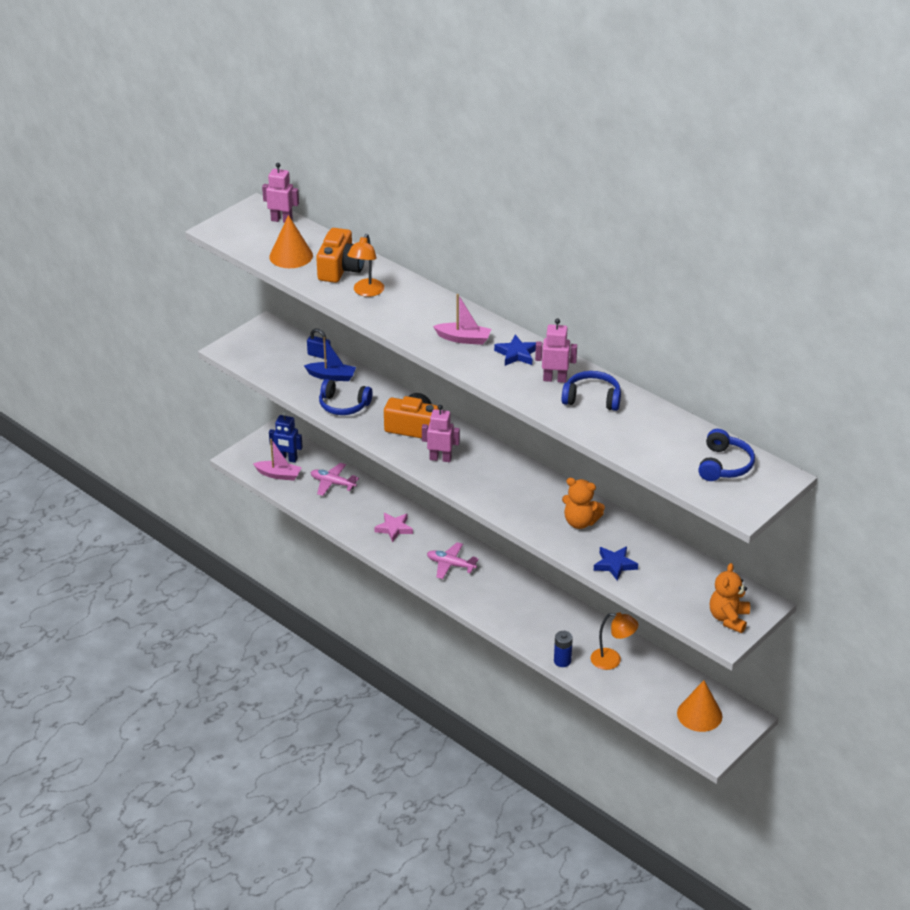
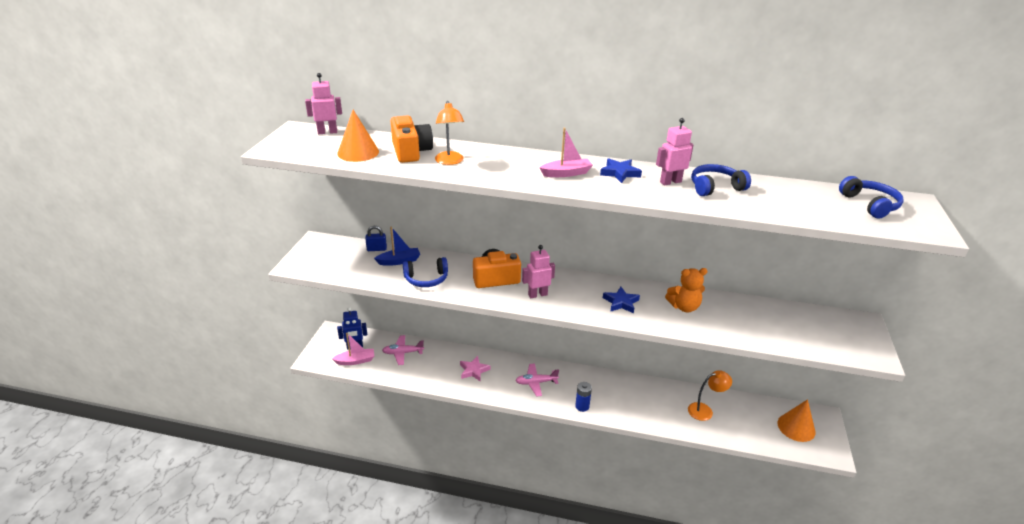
camera: 30 degrees left, 5 degrees down
(562, 661) = (674, 425): blue battery -> blue battery (582, 406)
(615, 565) = (742, 330): blue star -> blue star (621, 302)
(728, 618) = (859, 341): orange teddy bear -> none

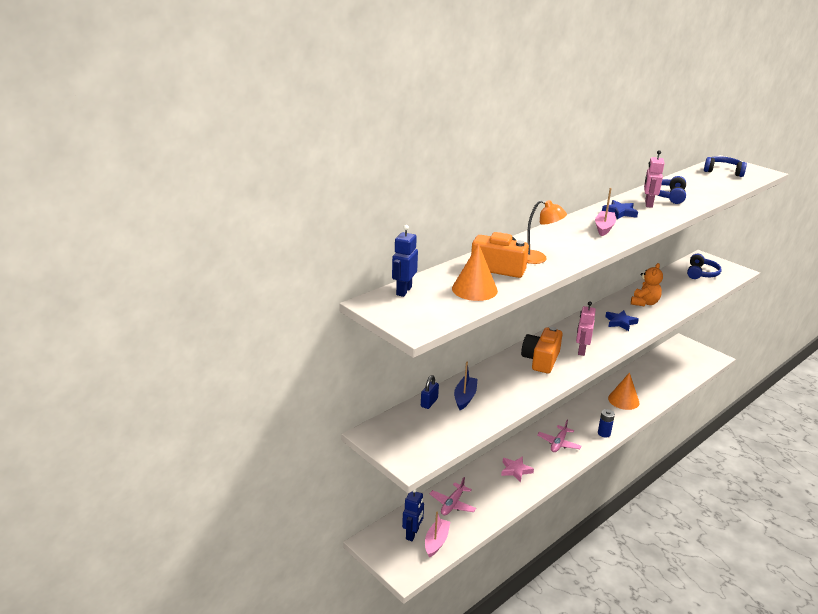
camera: 55 degrees left, 5 degrees down
(327, 132) = (403, 291): pink robot -> blue robot
(426, 279) = (510, 393): blue headphones -> blue headphones (701, 273)
(705, 410) = (647, 382): orange lamp -> none
(796, 427) = (686, 357): orange cone -> orange cone (623, 400)

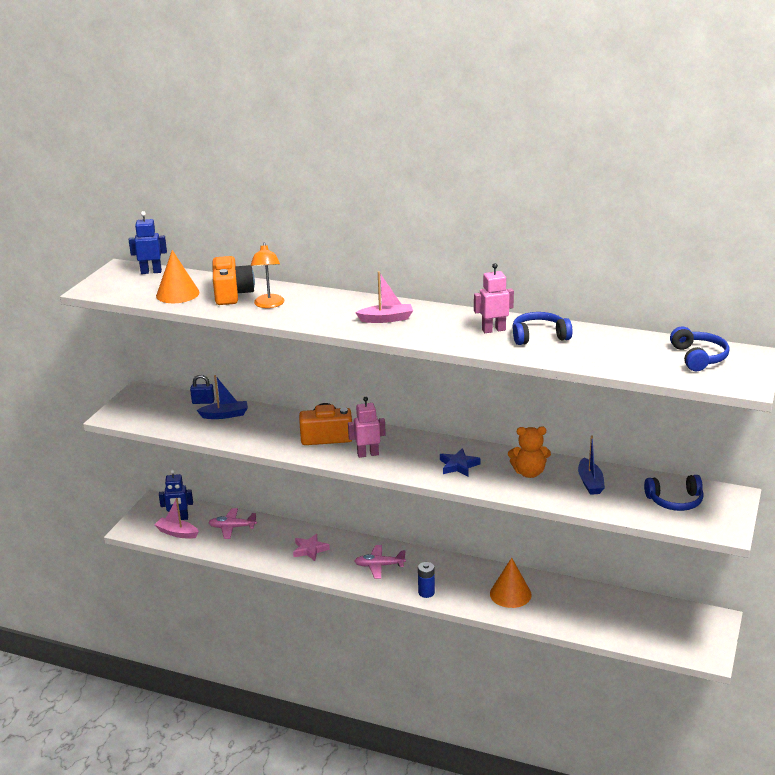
camera: 65 degrees right, 0 degrees up
(436, 541) = (177, 533): pink boat -> pink boat turned 150 degrees counterclockwise
(620, 212) = (443, 320): blue star -> none
(667, 289) = (590, 482): none -> blue boat

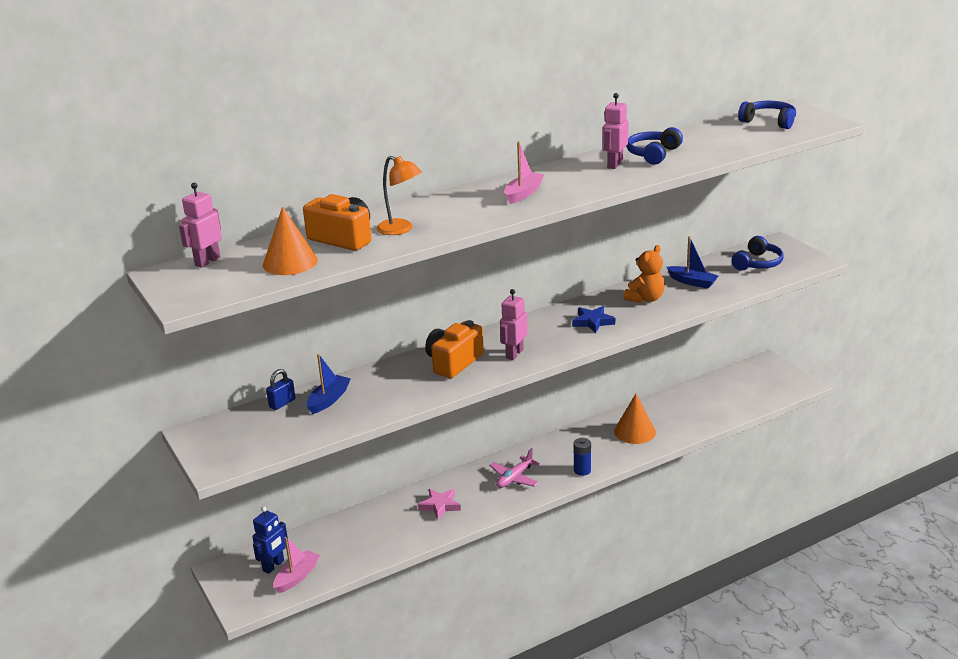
camera: 50 degrees left, 0 degrees up
(151, 272) = (207, 261): blue robot -> pink robot
(177, 533) = (297, 577): pink boat -> pink boat turned 150 degrees clockwise
(232, 527) = (340, 537): pink plane -> none

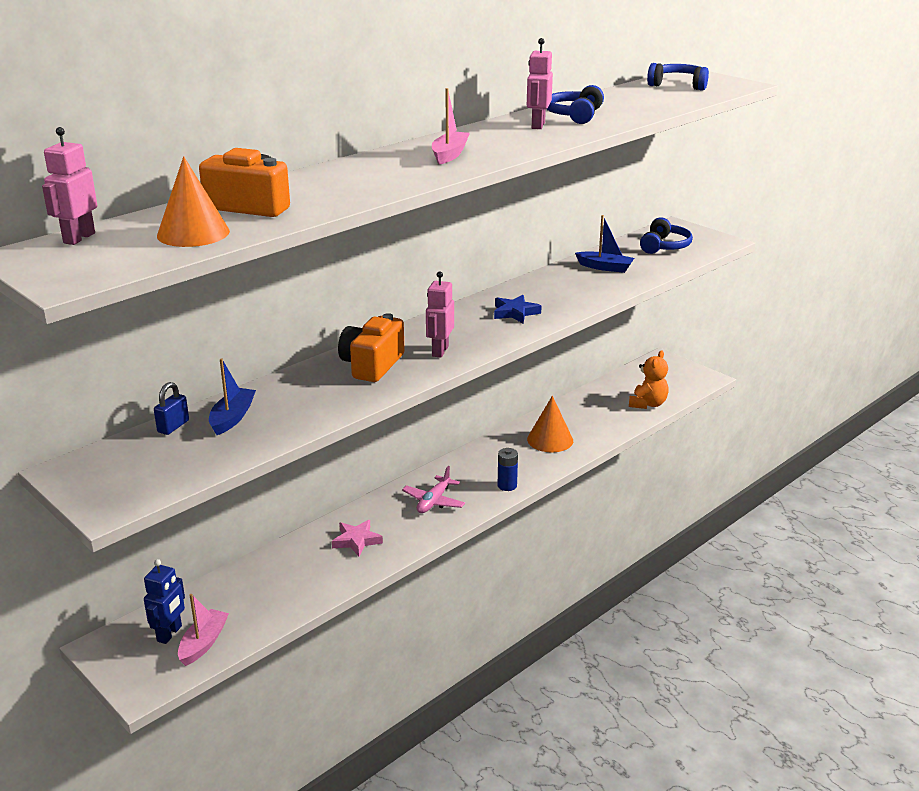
camera: 15 degrees left, 0 degrees up
(401, 229) = (320, 194): orange lamp -> none
(645, 299) = (562, 286): orange teddy bear -> orange teddy bear (647, 404)

